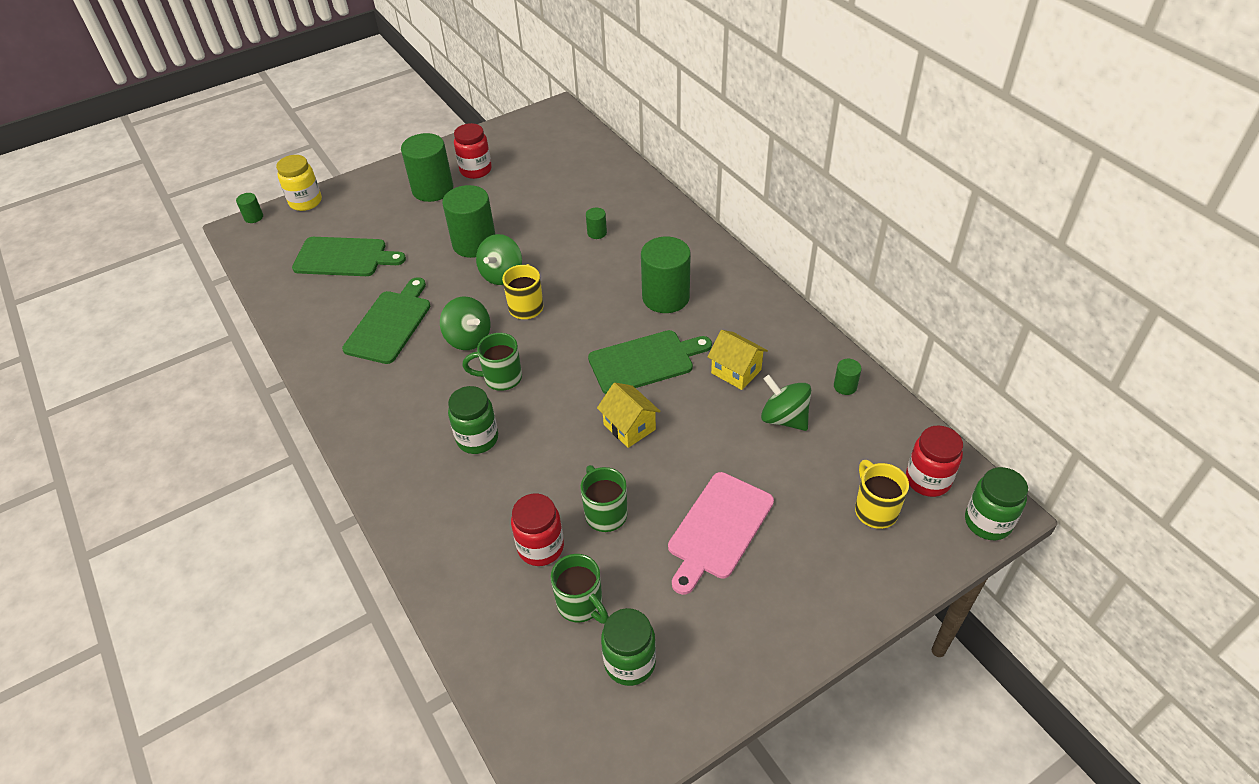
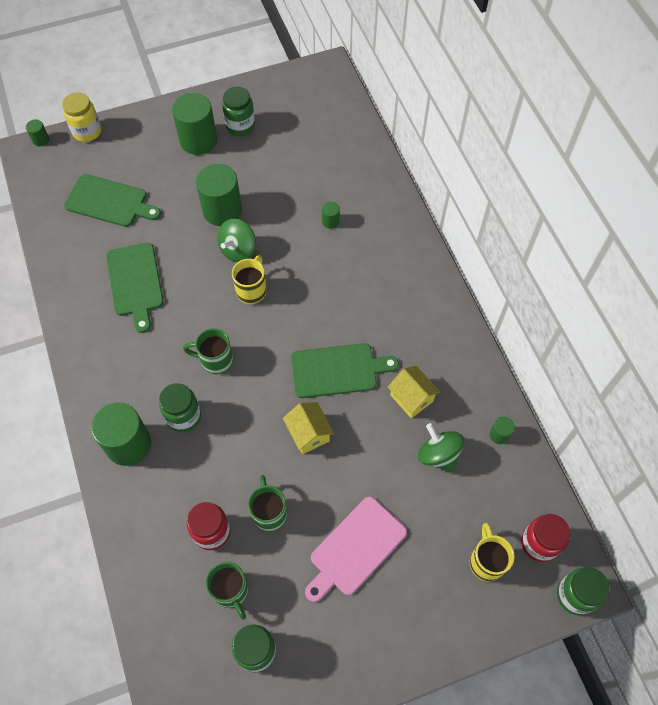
camera: 10 degrees right, 15 degrees up
(390, 324) = (135, 283): green cutting board -> green cutting board turned 135 degrees clockwise
(468, 338) = (197, 312): green spinning top -> none
(476, 170) = (240, 126): red jar -> green jar
(665, 297) = (372, 306): green cylinder -> green cylinder (128, 444)

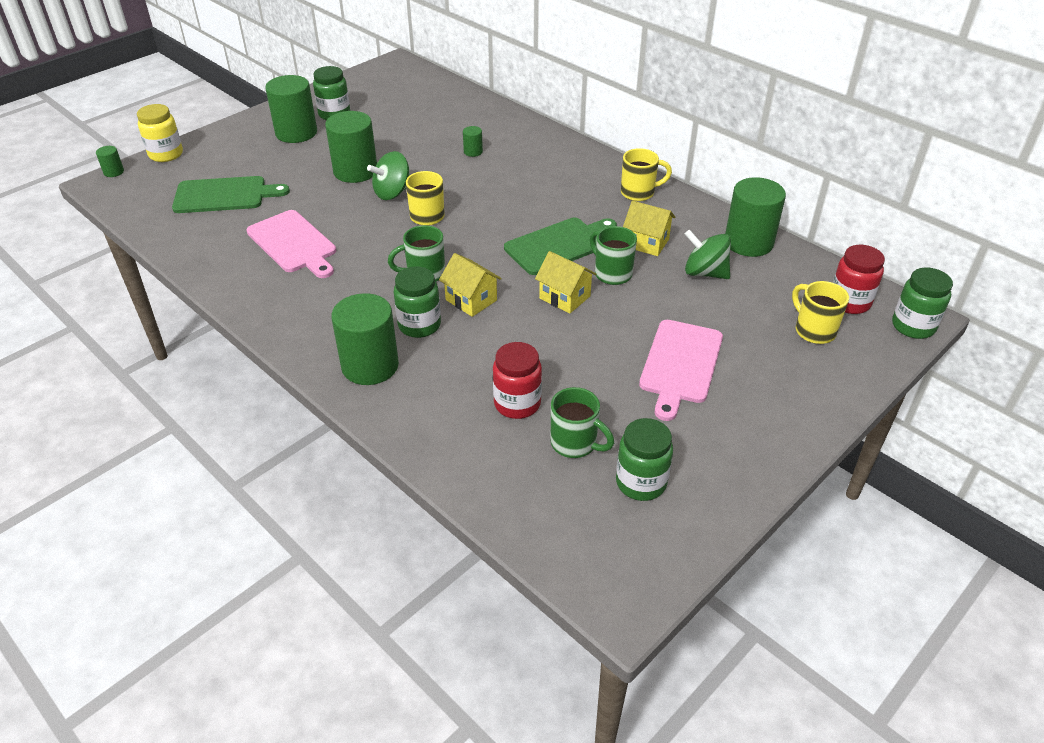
camera: 25 degrees left, 20 degrees down
(135, 283) = (293, 244): green cutting board -> pink cutting board
(235, 405) = (471, 300): none -> yellow house
(238, 250) = (392, 193): green spinning top -> green spinning top turned 45 degrees clockwise
(269, 512) = (569, 368): green mug -> green mug (612, 273)
(442, 332) = (639, 193): none -> yellow mug
(499, 434) = (748, 242): green cylinder -> green cylinder, size x2.25

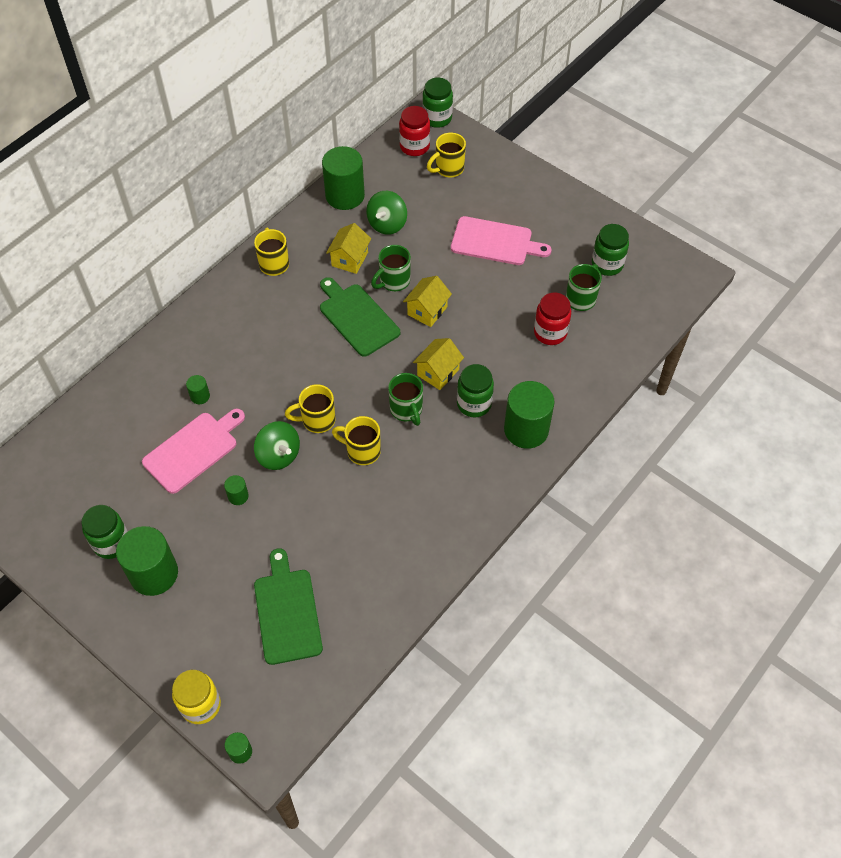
camera: 95 degrees left, 15 degrees up
(293, 244) = (370, 523): pink cutting board -> pink cutting board (193, 450)
(355, 171) = (238, 496): green cylinder -> green cylinder, size x0.44
(380, 242) = (362, 451): none -> yellow mug

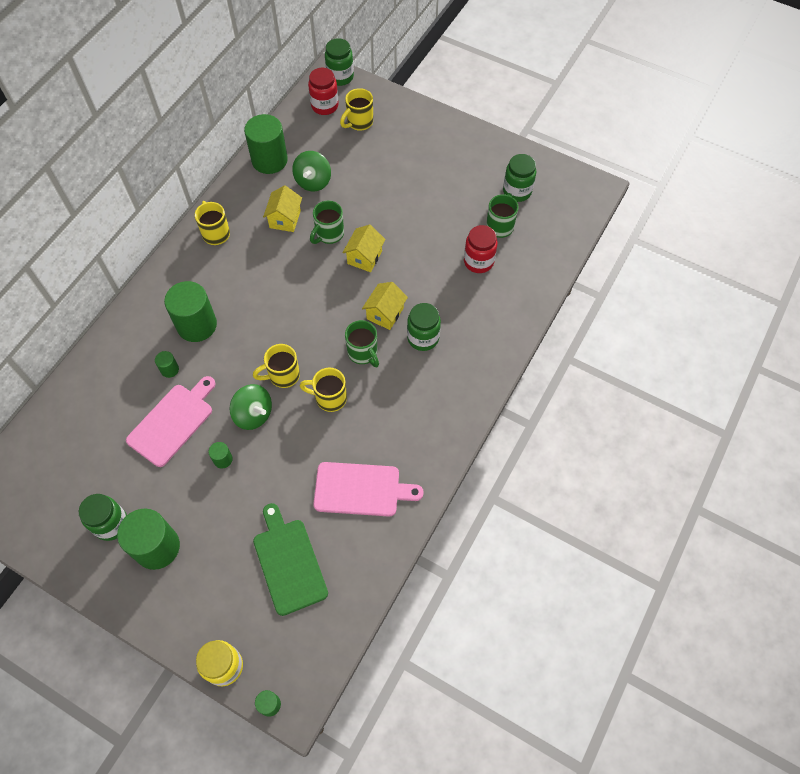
camera: 10 degrees left, 5 degrees up
(357, 317) = (302, 273): green cutting board -> none
(495, 242) = (414, 185): pink cutting board -> pink cutting board (361, 489)
(526, 429) = (474, 355): green cylinder -> green cylinder (197, 325)

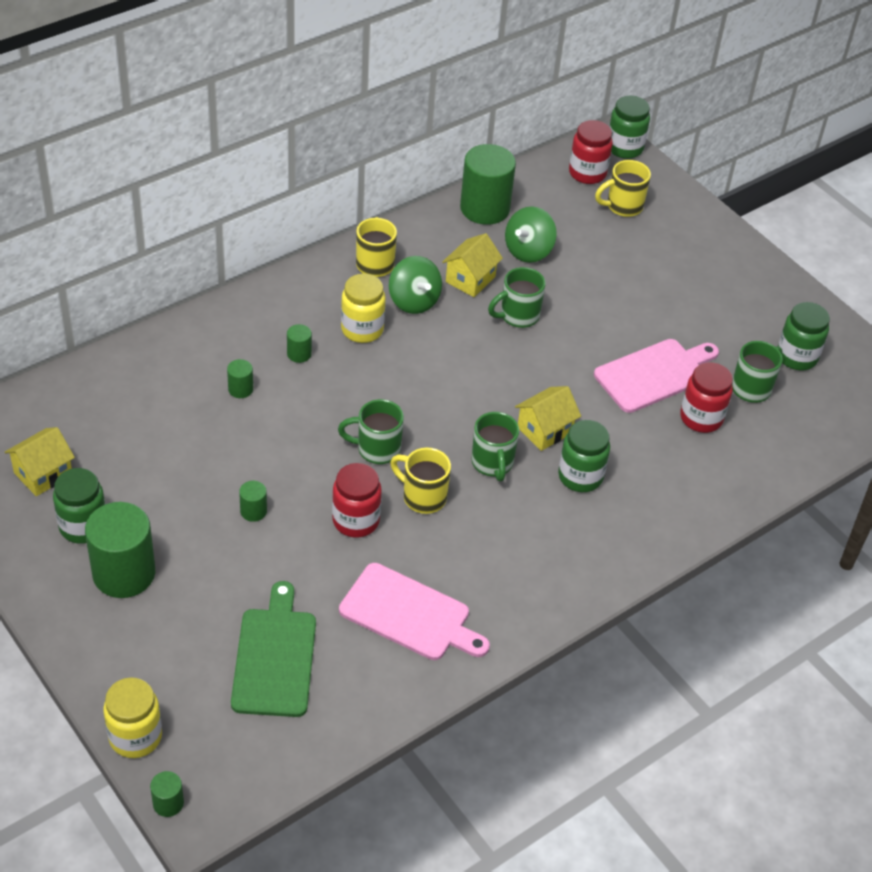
camera: 20 degrees right, 15 degrees down
(173, 422) = (214, 447): pink cutting board -> pink cutting board (654, 374)
(197, 325) = (299, 354): green cylinder -> green cylinder, size x0.44
(230, 288) = (362, 329): none -> yellow jar
(253, 414) = (317, 477): green spinning top -> green spinning top (413, 301)
(283, 375) = (377, 449): yellow mug -> green mug
(294, 435) = (356, 520): none -> red jar
(364, 257) = (551, 358): yellow house -> yellow house (43, 474)

